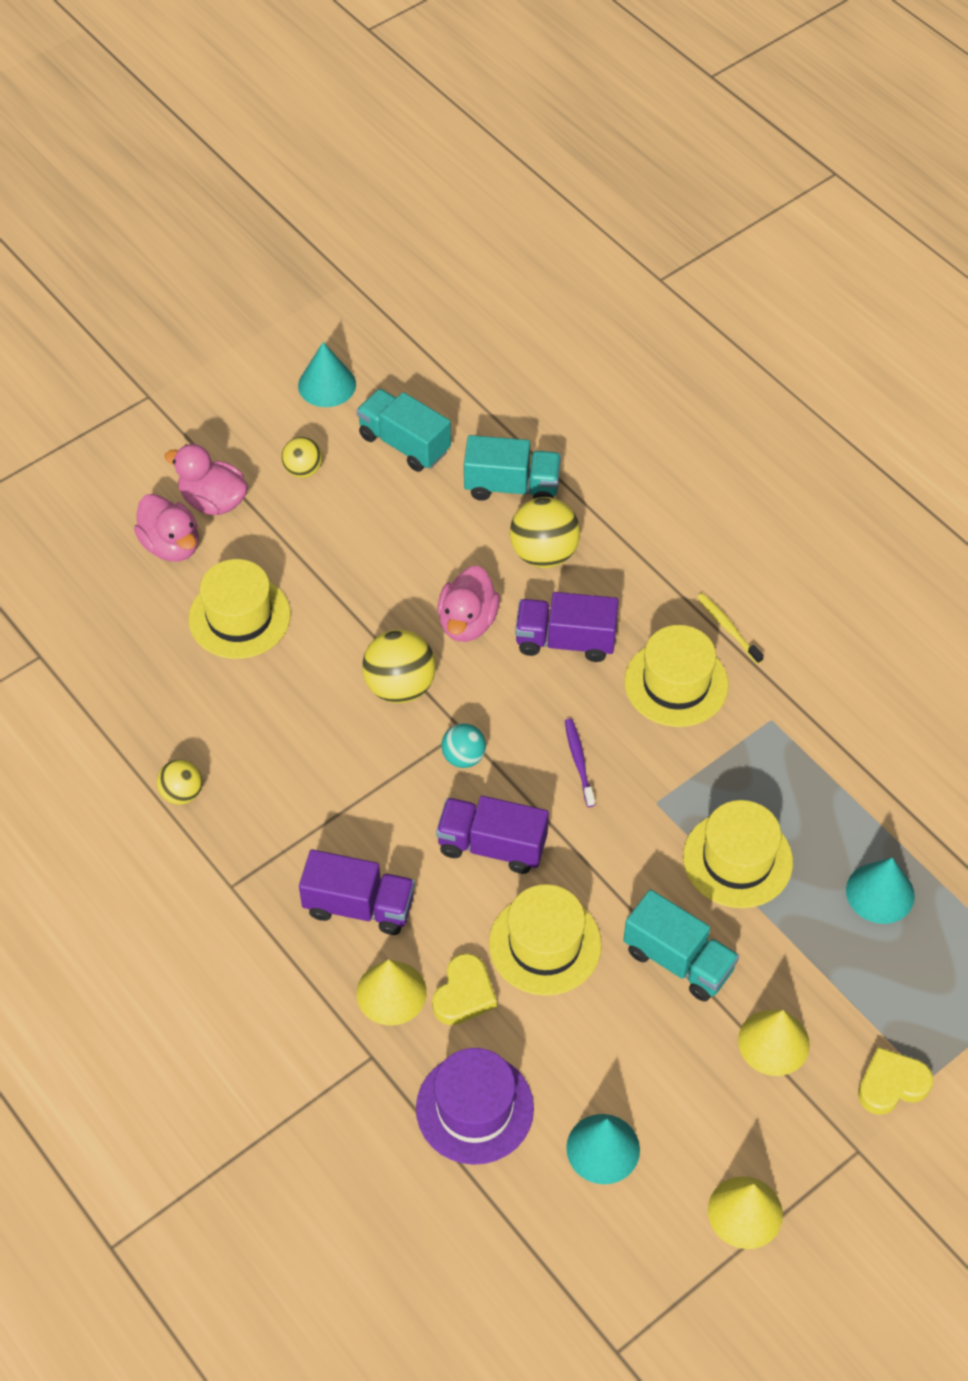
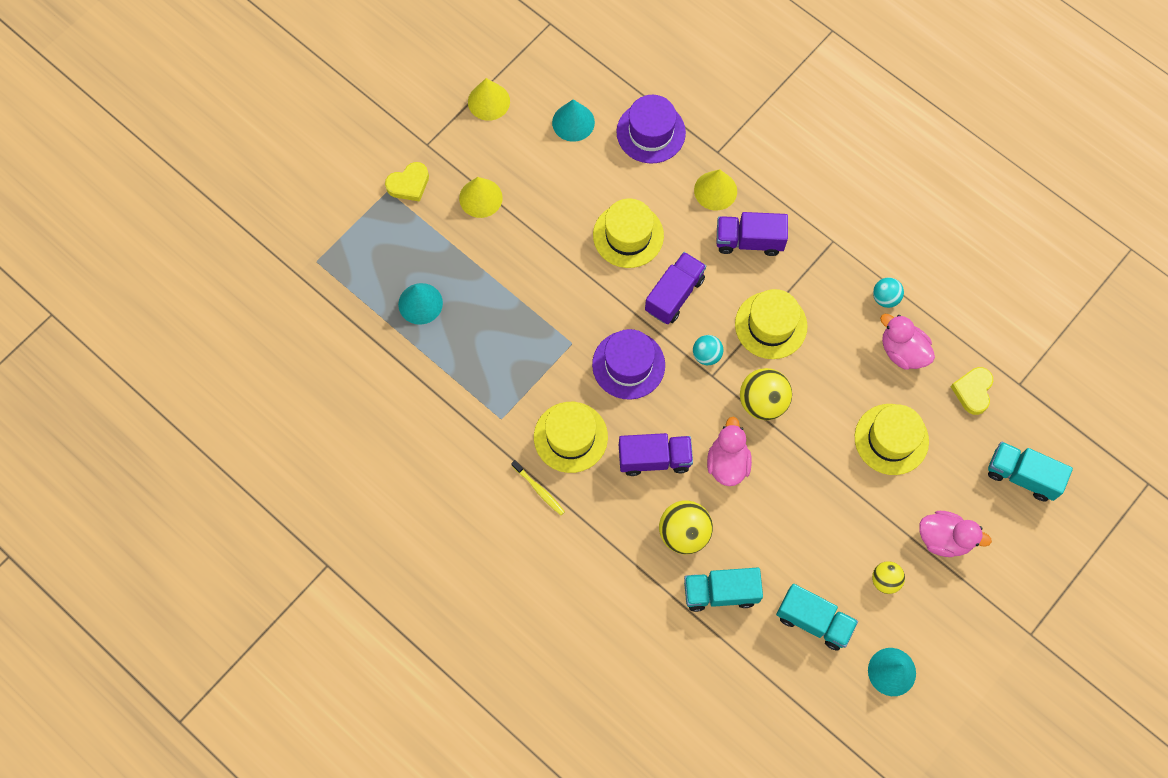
camera: 170 degrees right, 15 degrees up
(171, 545) = (961, 492): pink duck -> pink duck (902, 351)
(182, 793) = (885, 298): yellow ball -> turquoise ball
(464, 994) = (671, 197): yellow heart -> yellow heart (973, 391)
(492, 846) = (674, 294): purple truck -> purple truck turned 60 degrees counterclockwise
(579, 761) = (628, 365): purple toothbrush -> purple hat
(678, 960) = (544, 238): turquoise truck -> turquoise truck (1022, 476)
(737, 859) = (514, 311): yellow hat -> yellow hat (771, 325)

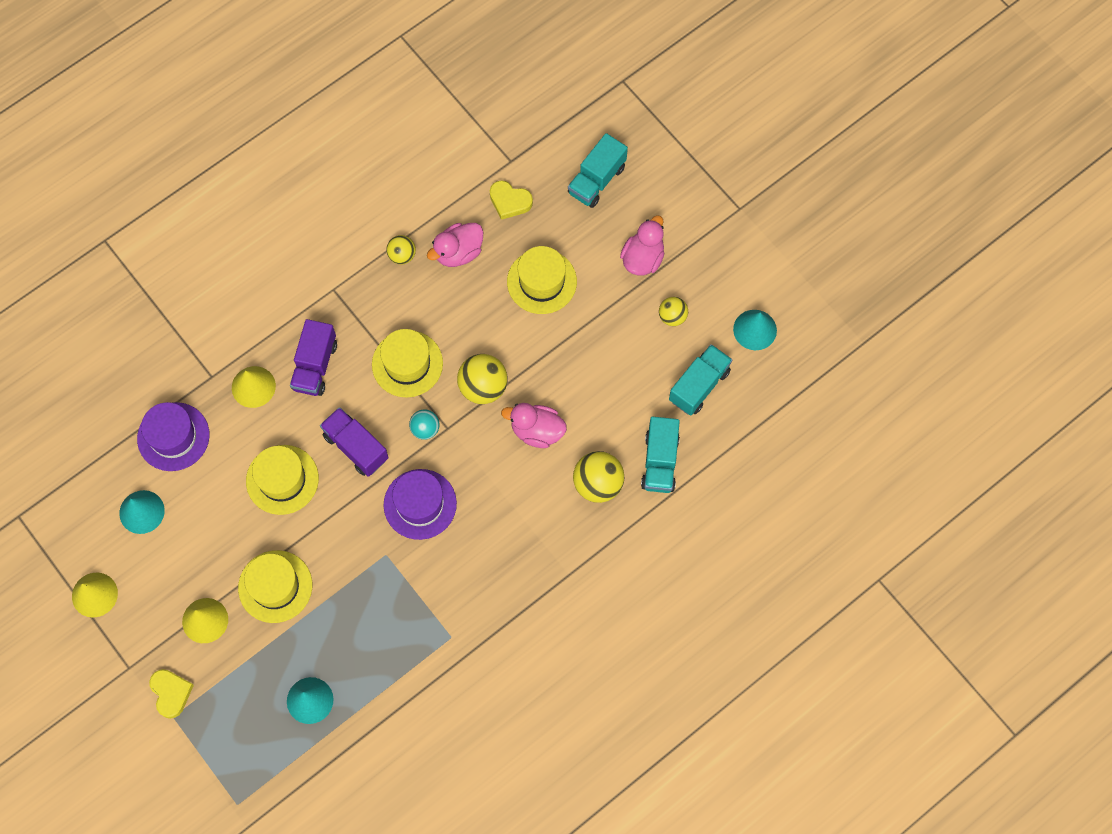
camera: 80 degrees left, 0 degrees up
(539, 490) = (531, 612): yellow toothbrush -> none
(570, 437) = (483, 572): yellow hat -> yellow hat (275, 586)
(654, 458) = (520, 497): purple truck -> none
(885, 298) = (402, 255): turquoise ball -> yellow ball

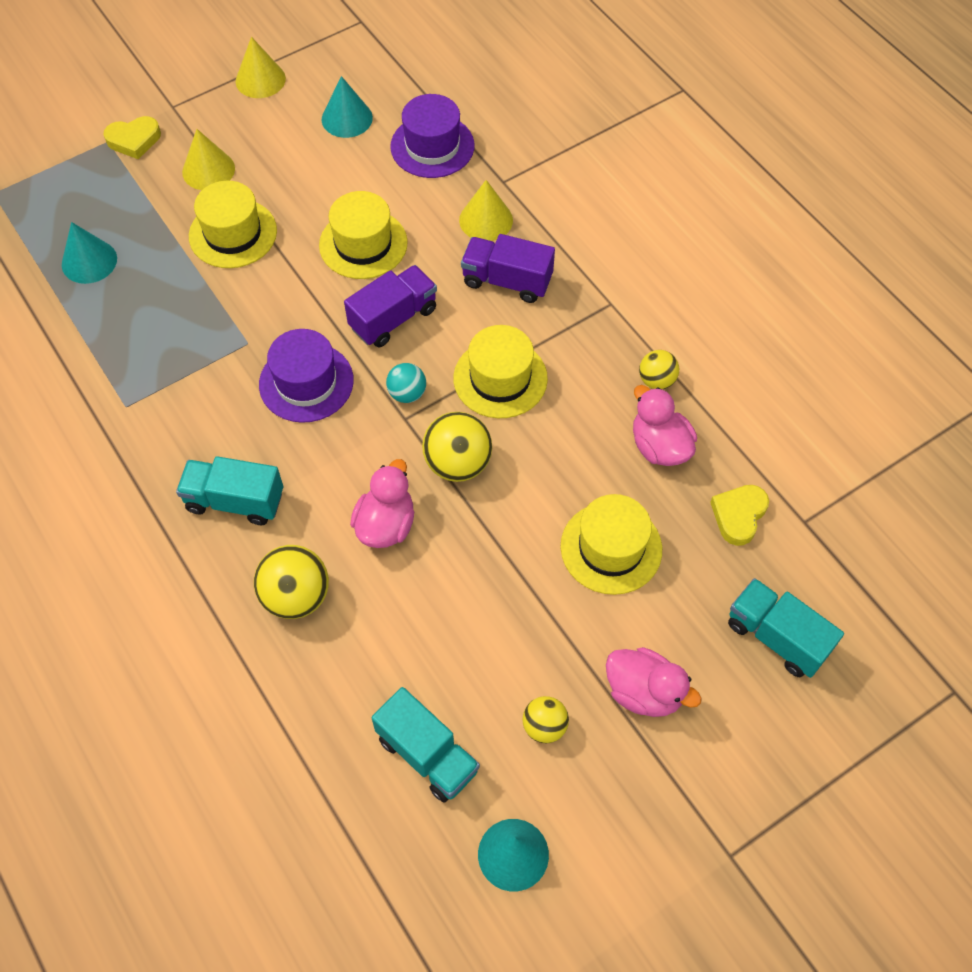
camera: 95 degrees right, 10 degrees down
(660, 462) = (315, 684): turquoise truck -> turquoise truck (235, 501)

